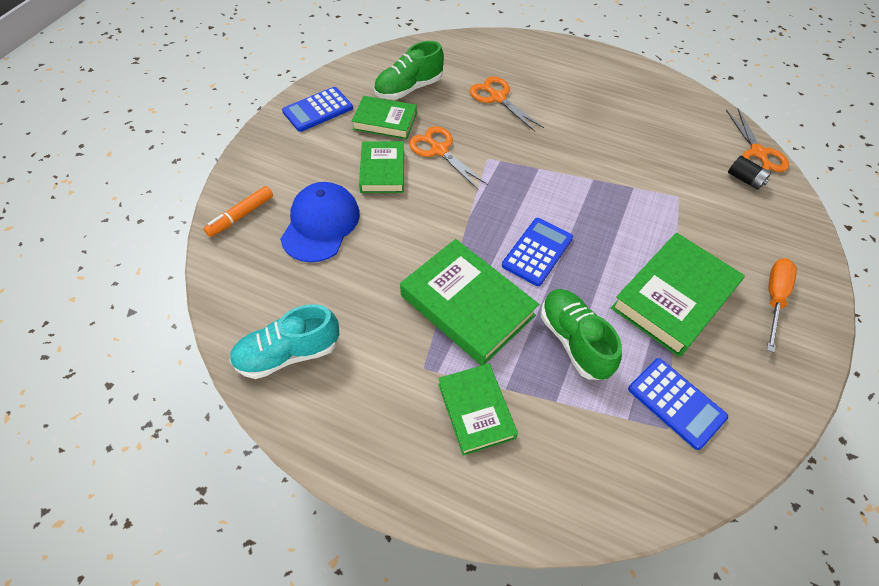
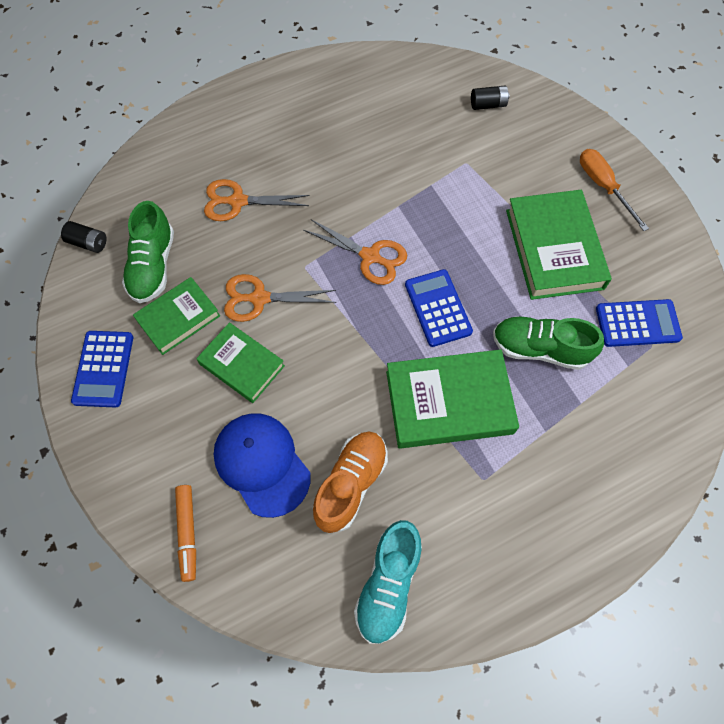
camera: 50 degrees left, 10 degrees up
(348, 283) = (351, 484): none -> orange shoe
(394, 53) = (88, 243): none -> black battery
(476, 410) = (549, 468): green book -> none
(757, 153) = (471, 72): orange scissors -> orange scissors (370, 257)

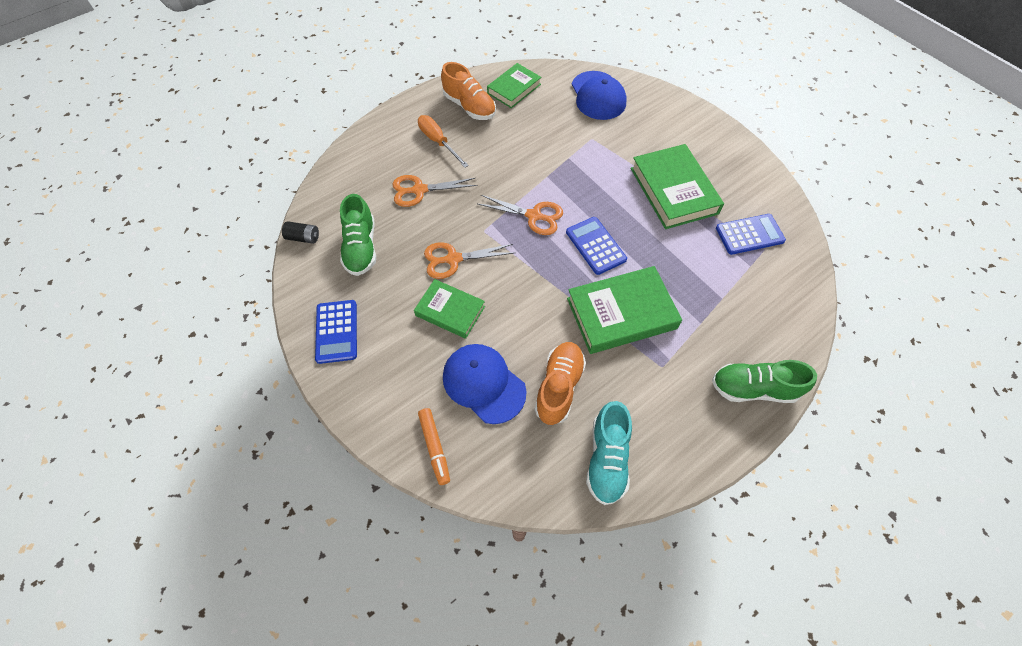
camera: 10 degrees left, 5 degrees down
(178, 318) = (390, 284): green book -> green book (514, 89)
(322, 97) = (469, 106): none -> orange shoe
(488, 105) = (598, 96): black battery -> blue cap
(540, 349) = (681, 264): green shoe -> green shoe (753, 388)
(603, 186) = (699, 142): orange screwdriver -> orange screwdriver (438, 142)

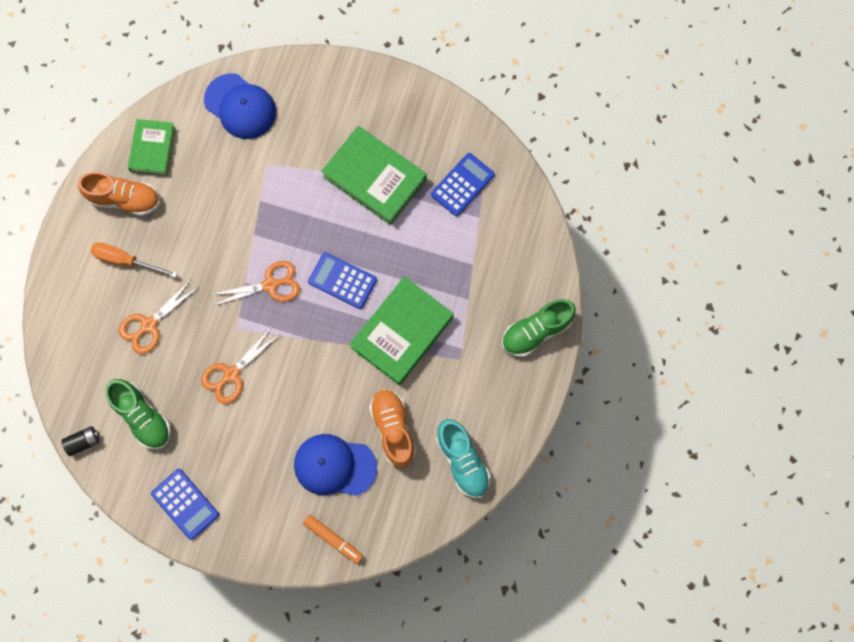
camera: 35 degrees left, 15 degrees up
(450, 311) = (264, 423): green book -> none

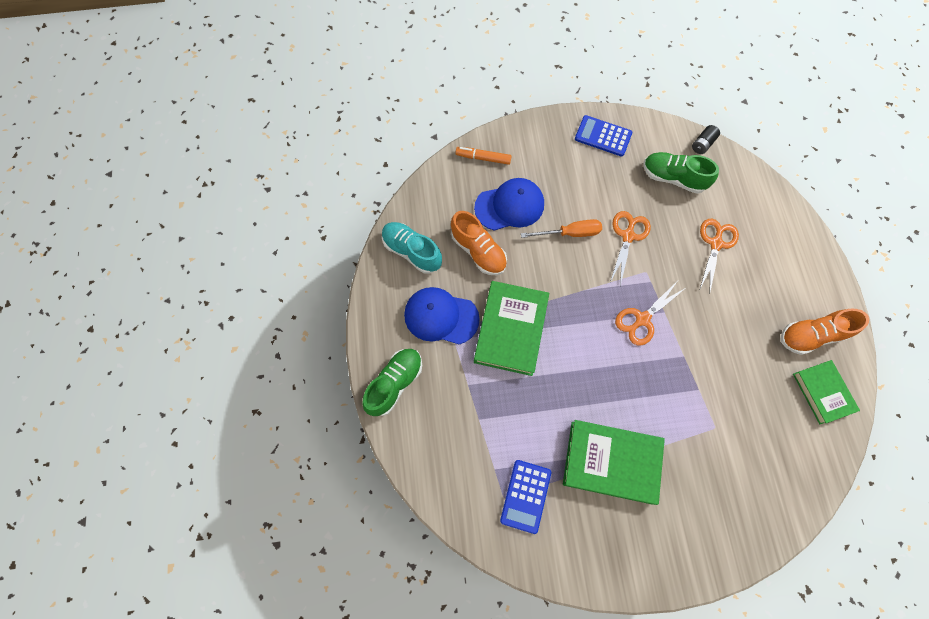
camera: 155 degrees right, 5 degrees down
(126, 260) = (771, 285): orange screwdriver -> orange screwdriver (570, 233)
(240, 106) = (777, 475): blue cap -> blue cap (441, 316)
(342, 281) = (585, 351): blue calculator -> none

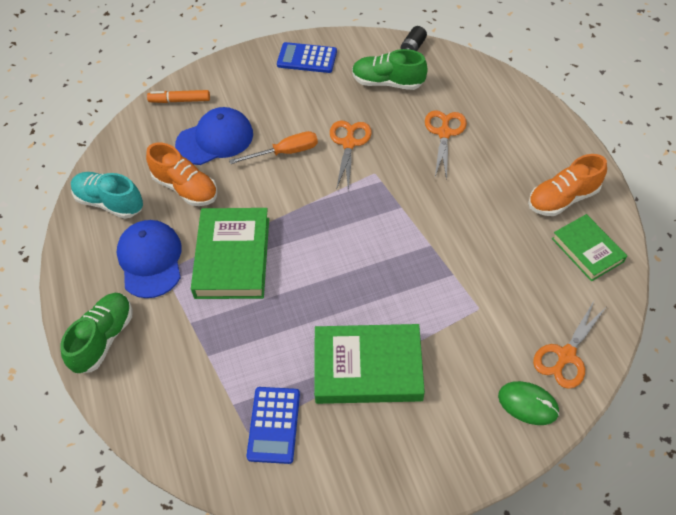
camera: 10 degrees left, 15 degrees down
(441, 316) = (150, 260): blue cap -> blue cap turned 75 degrees clockwise
(642, 319) = (378, 218): orange scissors -> orange scissors (565, 355)
(741, 527) = (528, 404): none -> green mouse

